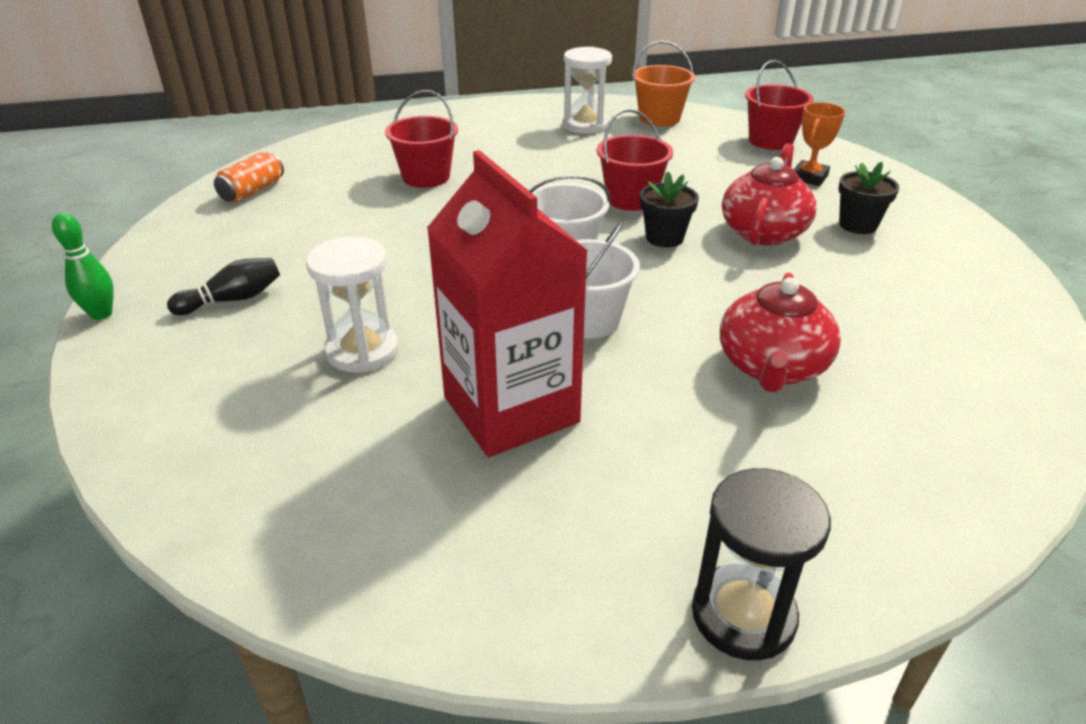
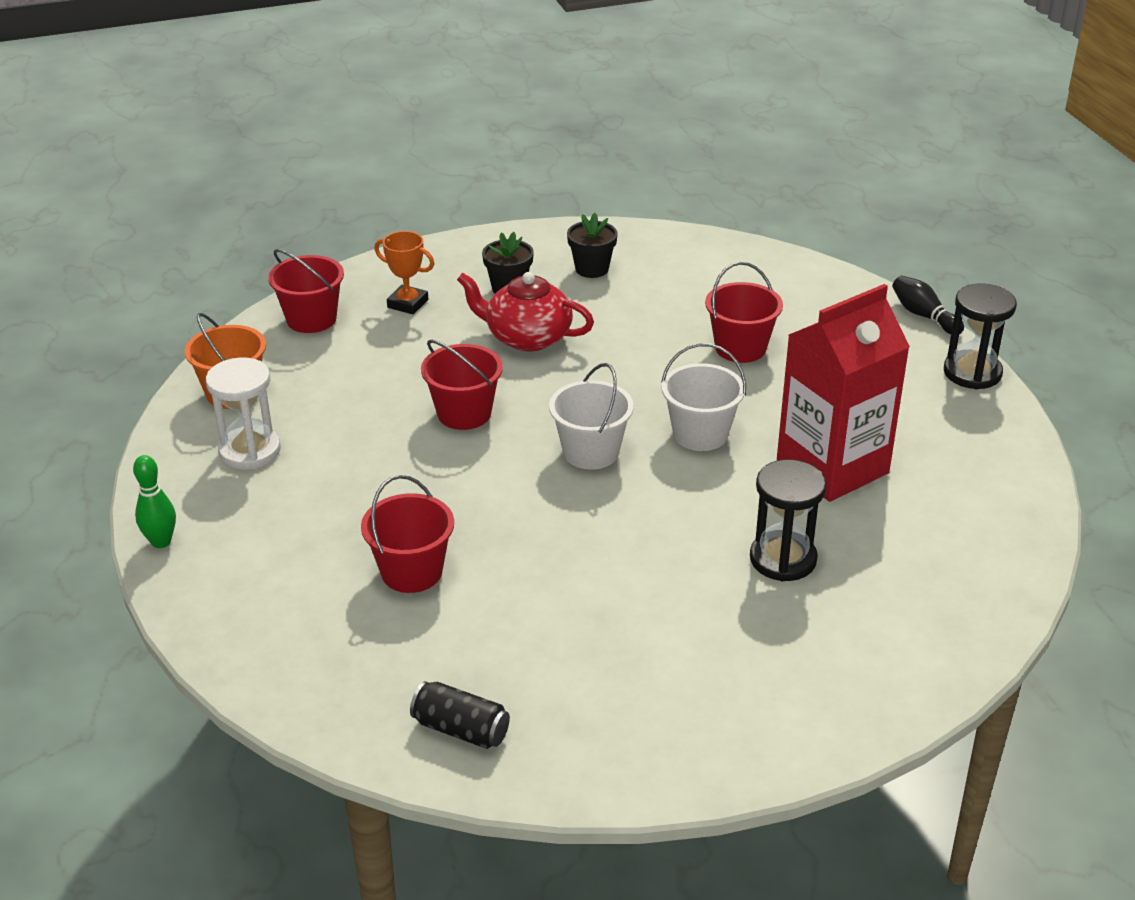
camera: 95 degrees left, 0 degrees up
(101, 314) = (776, 770): green bowling pin -> green bowling pin (161, 542)
(233, 300) = (723, 670): black bowling pin -> black bowling pin (924, 315)
(252, 191) = (461, 729): orange can -> black can
(362, 351) = (783, 559): white hourglass -> black hourglass
(664, 238) = (547, 393): black flower pot -> black flower pot (592, 269)
(772, 367) = (740, 348): red teapot -> red bucket

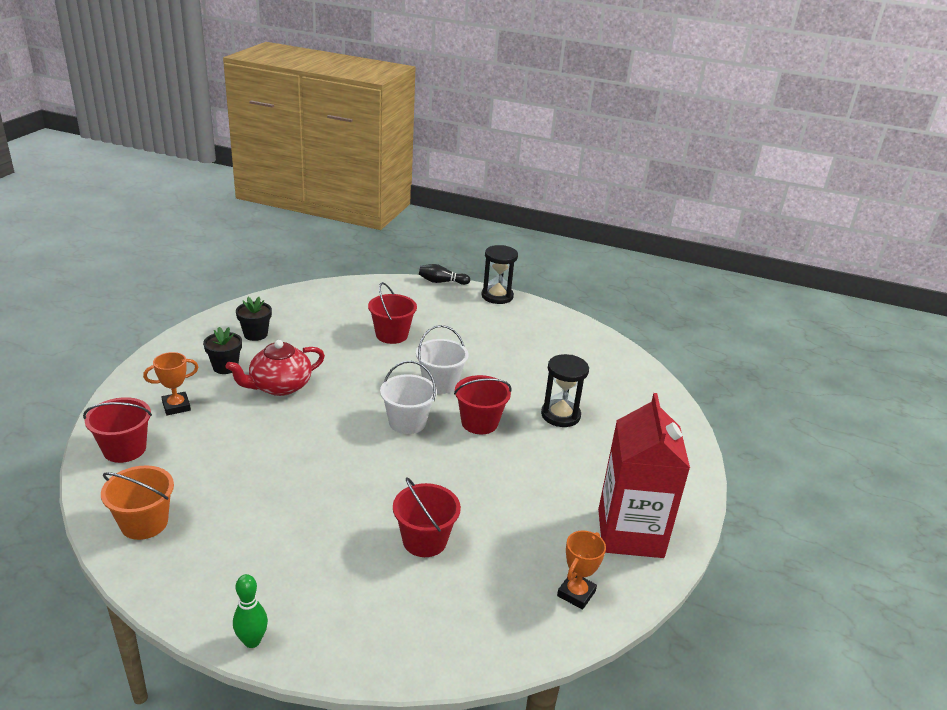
camera: 55 degrees left, 5 degrees down
(250, 451) = (217, 547): white hourglass -> none
(461, 729) = (576, 593): black can -> orange trophy
(464, 413) = (312, 444): red bucket -> red bucket (479, 422)
(832, 467) = (513, 365): red carton -> red carton (630, 533)

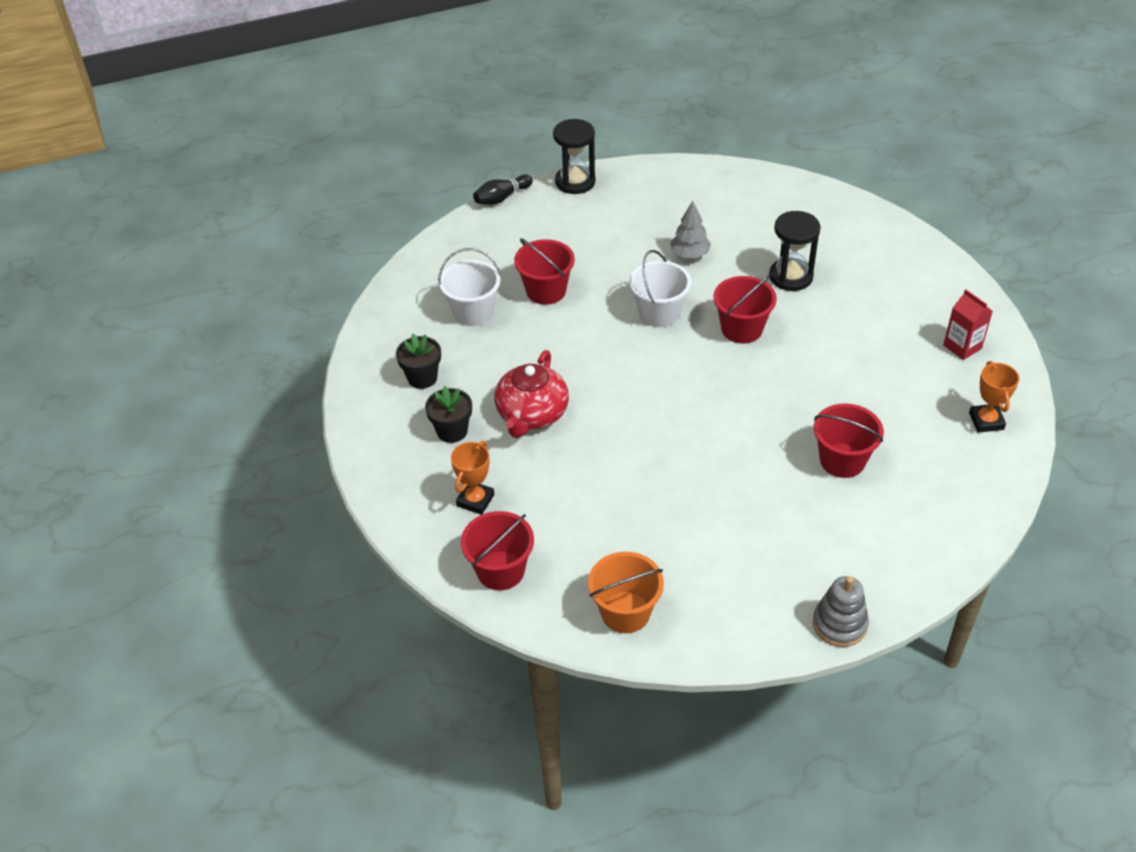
camera: 35 degrees left, 15 degrees up
(252, 641) = (839, 624): green bowling pin -> grey stacking toy
(407, 422) = (687, 370): white bucket -> white bucket (473, 312)
(510, 366) = (690, 254): none -> grey tree
(630, 533) = (962, 347): red carton -> red carton, size x0.45

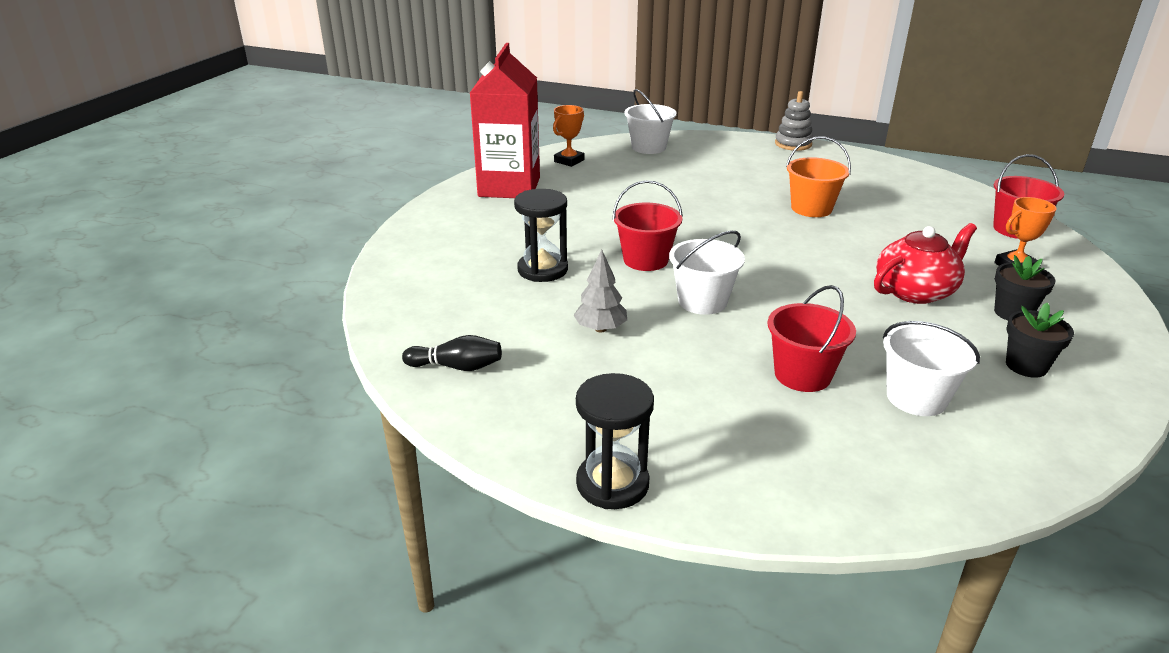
camera: 140 degrees left, 15 degrees down
(502, 198) = (747, 526): black bowling pin -> black bowling pin (457, 367)
(625, 612) = (929, 187): orange bucket -> orange bucket (811, 208)
(842, 460) = (690, 181): red bucket -> none
(960, 502) = (648, 147): none -> white bucket
(962, 347) = (509, 187): red carton -> red carton, size x2.20

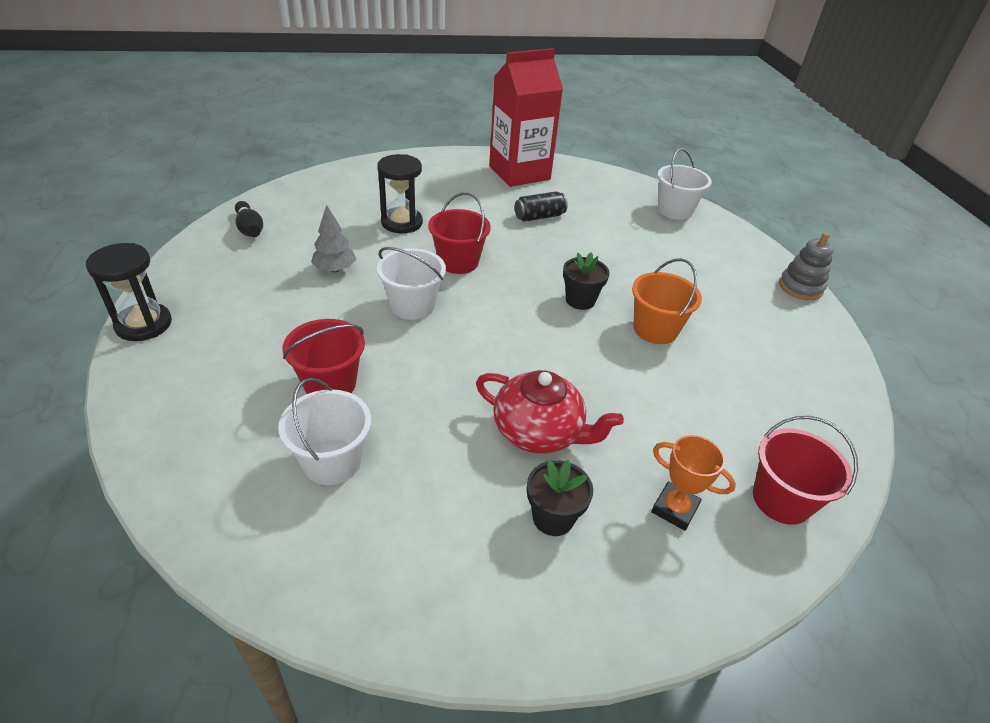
camera: 55 degrees right, 10 degrees up
(569, 161) = (597, 183): orange trophy -> none
(602, 201) = (539, 216): none -> black can
(1026, 366) = (442, 540): black flower pot -> black flower pot (580, 300)

